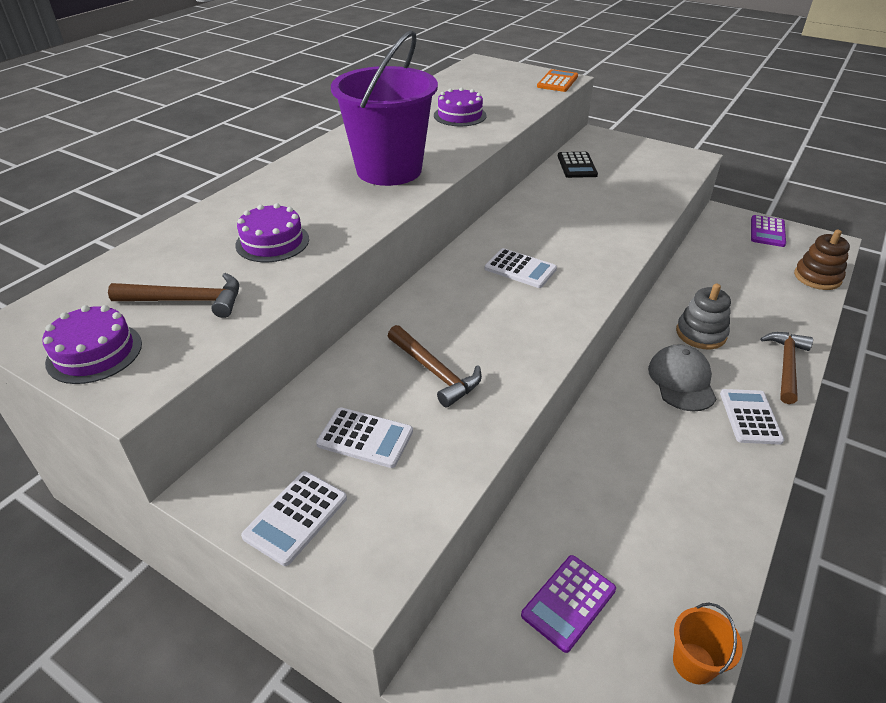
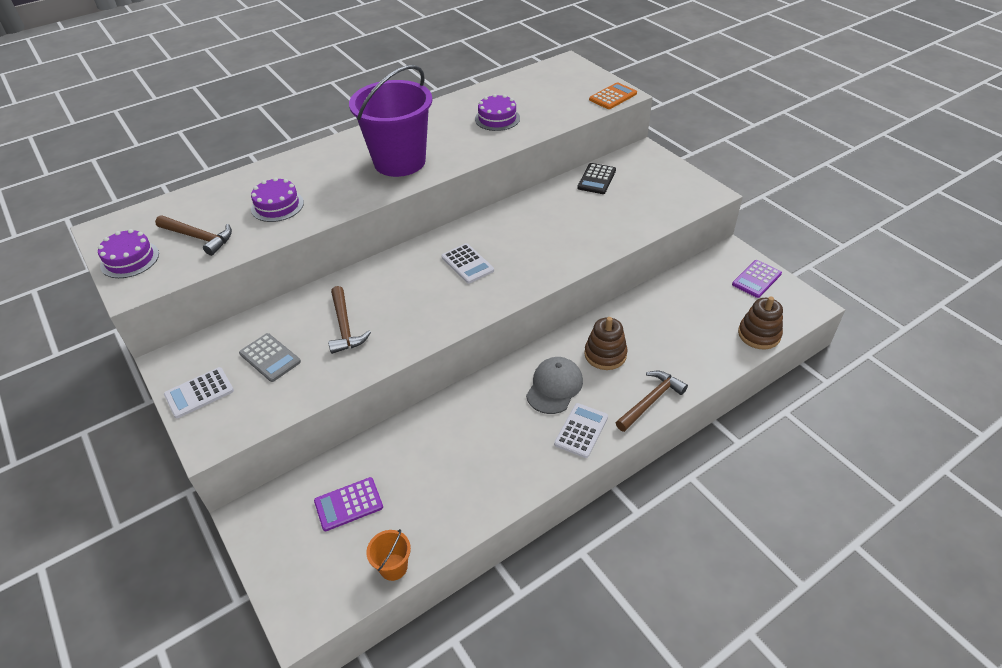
camera: 25 degrees right, 5 degrees up
(365, 438) = (270, 358): white calculator -> grey calculator
(701, 334) = (605, 354): grey stacking toy -> brown stacking toy

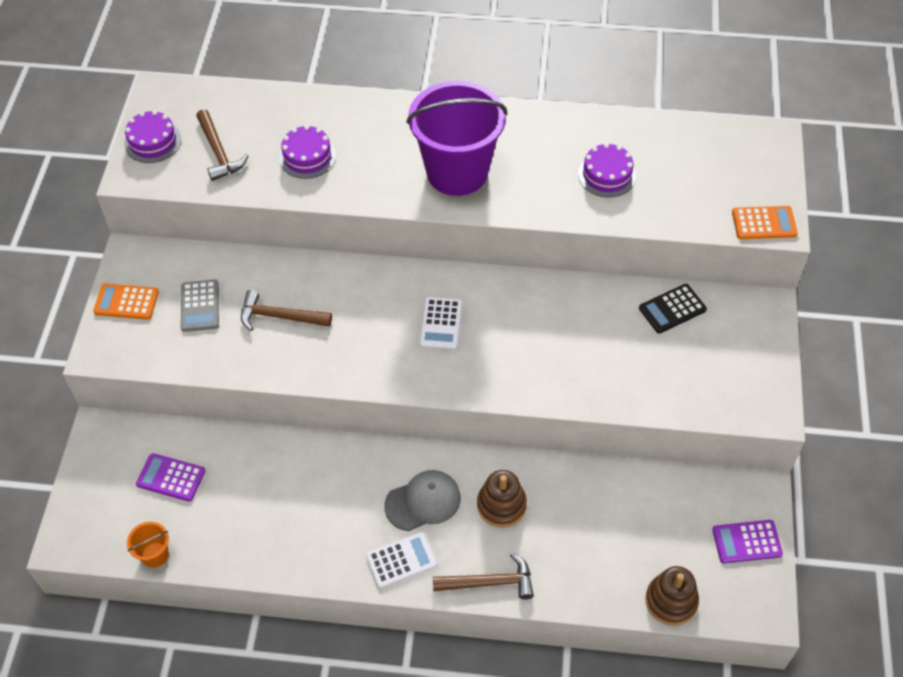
camera: 40 degrees right, 10 degrees up
(199, 393) = (126, 302): white calculator -> orange calculator
(345, 326) = (280, 317): brown hammer -> brown hammer turned 75 degrees clockwise

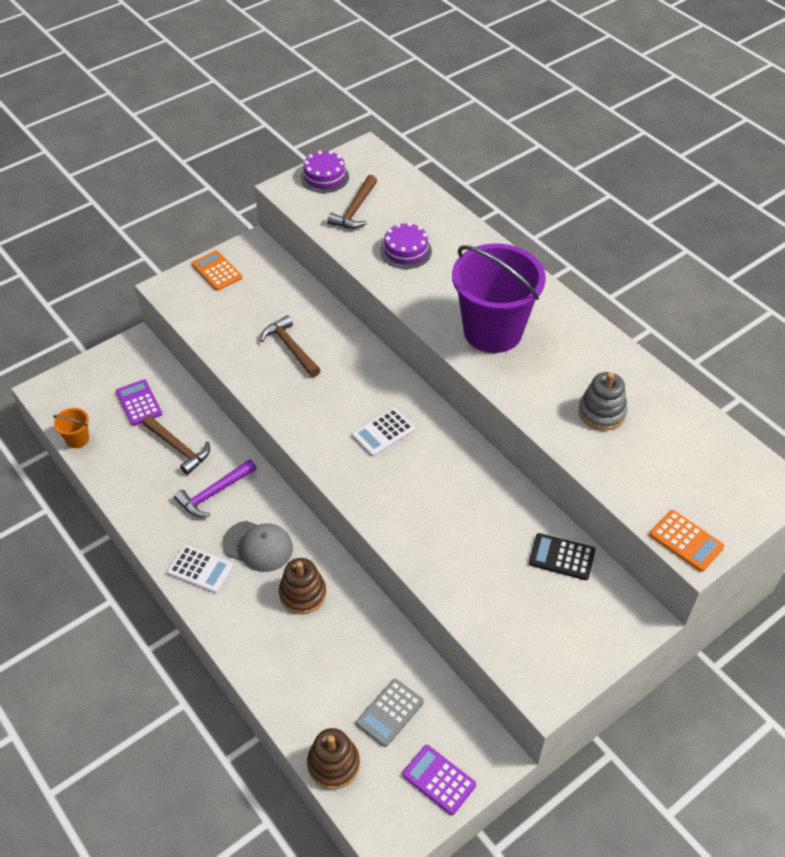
camera: 45 degrees right, 5 degrees down
(200, 306) = (253, 305): grey calculator -> grey calculator (390, 713)
(335, 493) = (214, 493): none -> purple hammer
(489, 582) = (234, 634): brown hammer -> brown hammer (178, 448)
(607, 175) = (601, 412): purple cake -> grey stacking toy

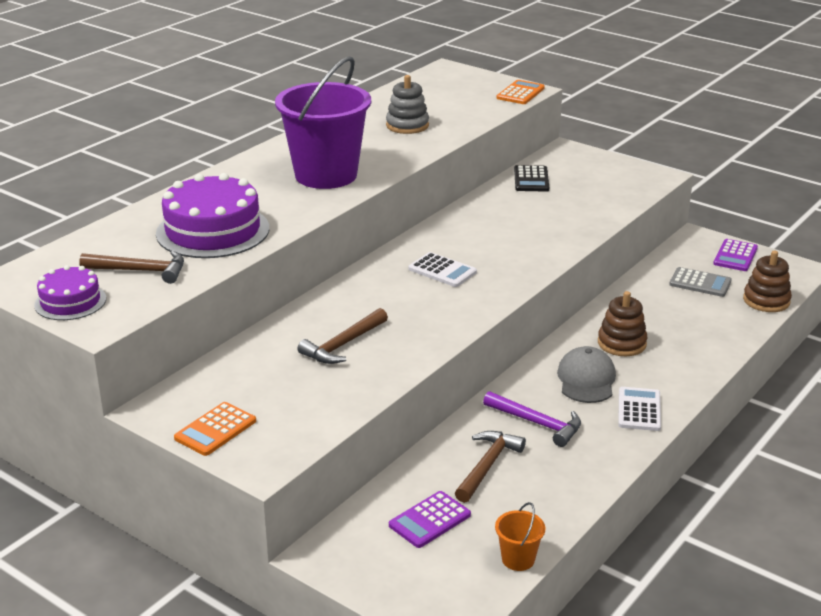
camera: 105 degrees left, 20 degrees down
(406, 251) = (213, 231): purple cake -> purple cake, size x1.77

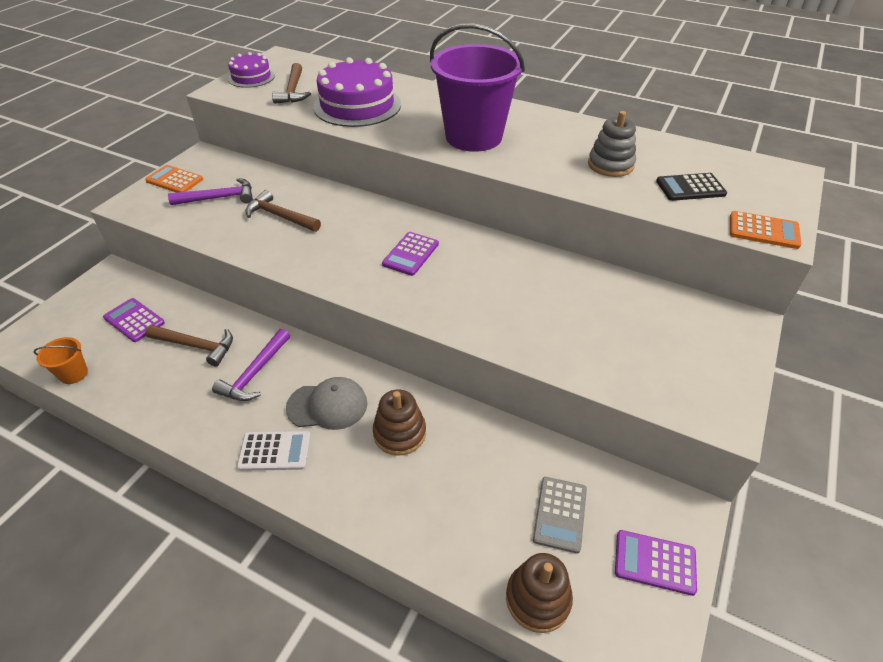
camera: 80 degrees right, 15 degrees up
(281, 390) = (218, 198): none -> purple hammer
(442, 270) = (410, 254): white calculator -> purple calculator
(531, 179) = (641, 298): black calculator -> black calculator (690, 188)

